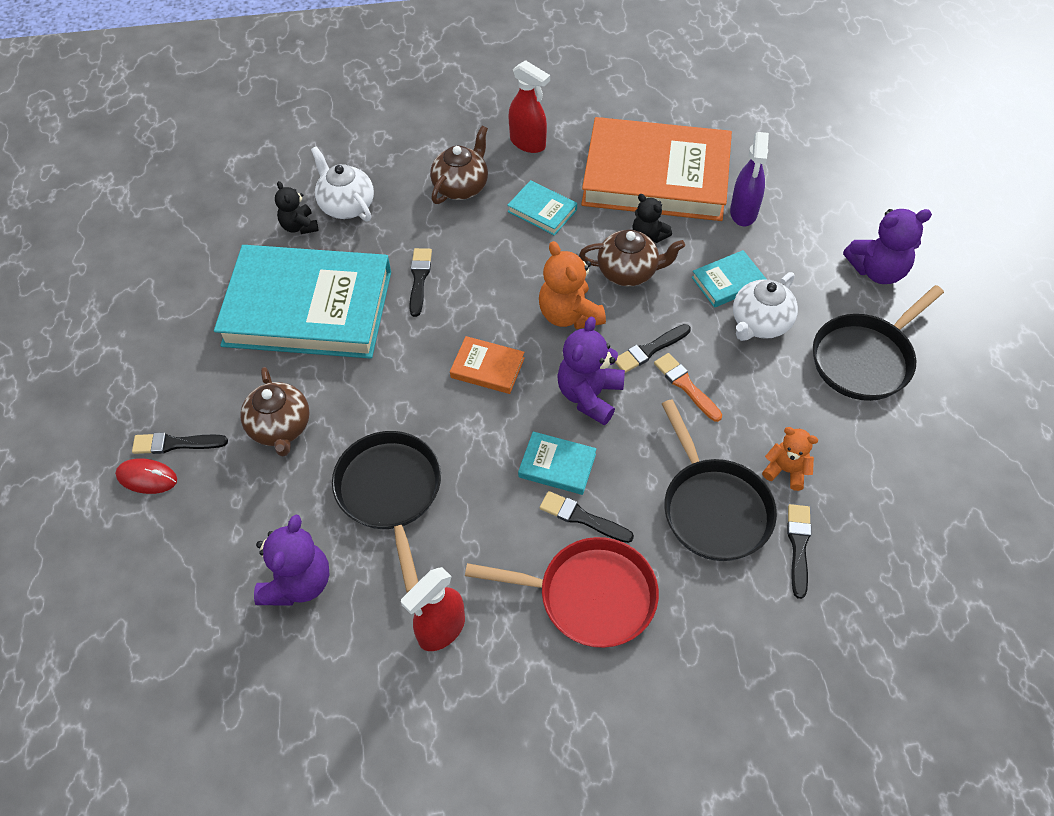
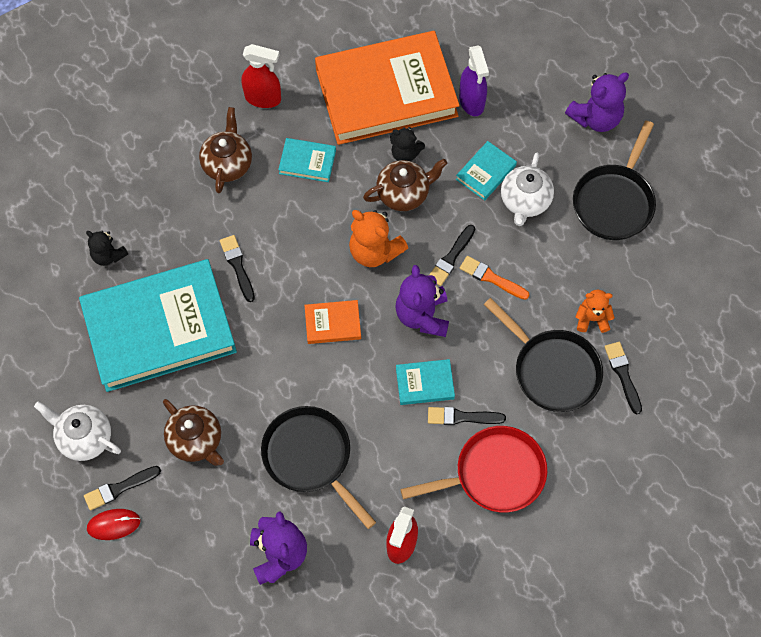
camera: 25 degrees left, 10 degrees up
(346, 205) = (138, 220): white teapot -> white teapot (84, 437)

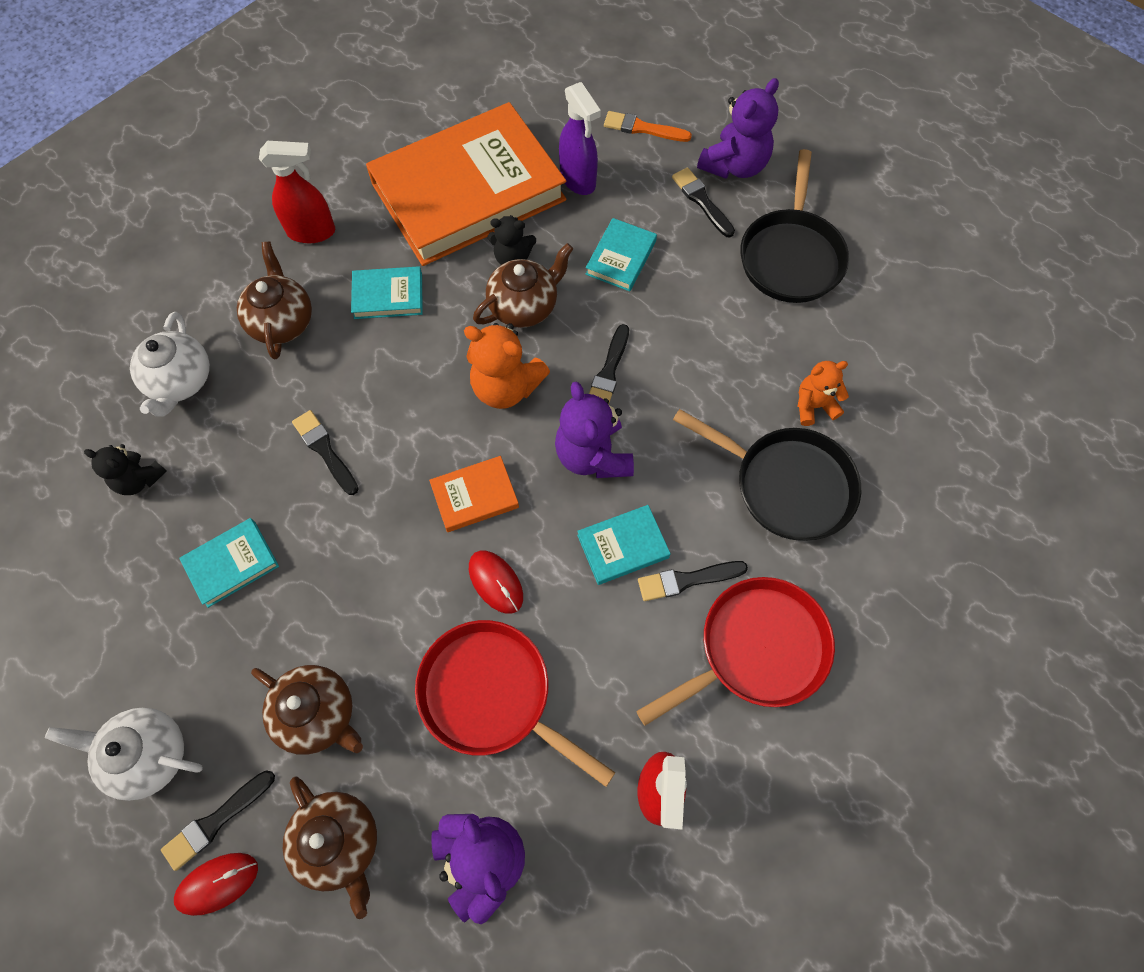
camera: 15 degrees left, 0 degrees up
(159, 329) = (232, 564): turquoise book -> turquoise book, size x0.40
(193, 521) = (340, 843): none -> brown teapot
(311, 458) = (492, 695): black pan -> red pan
(332, 385) = (496, 582): none -> red mouse
(491, 278) = (668, 385): orange brush -> orange brush (643, 128)
(525, 201) = (680, 281): white teapot -> white teapot (181, 381)
(623, 375) = (879, 468): black brush -> black brush (702, 201)

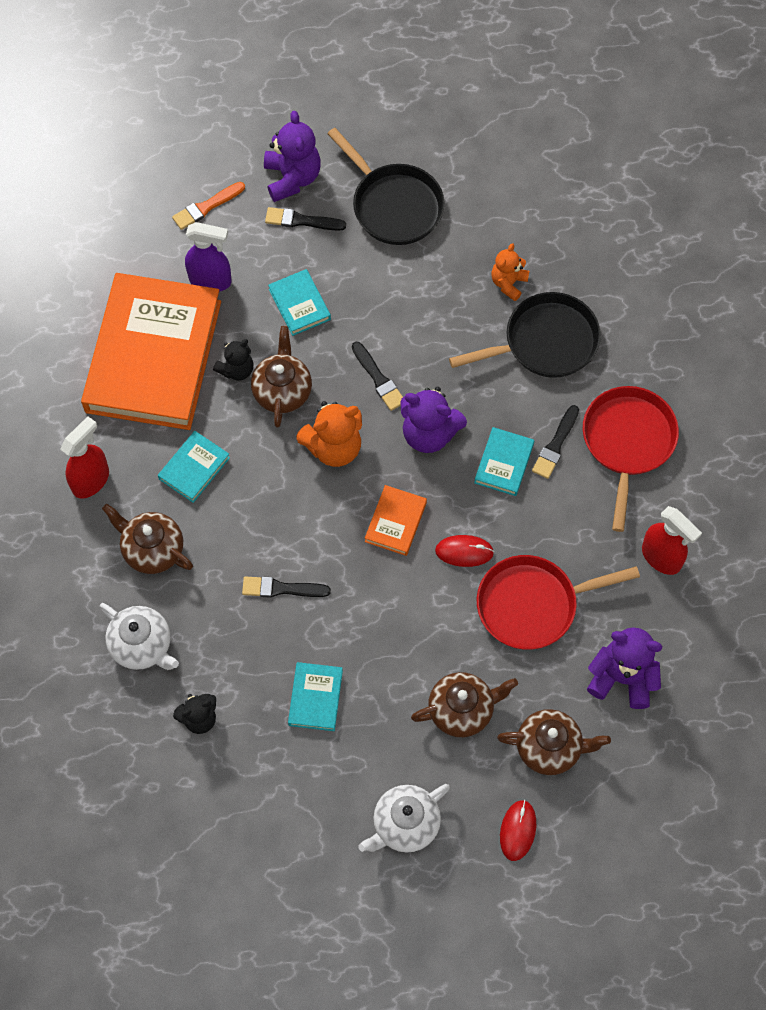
camera: 50 degrees left, 0 degrees up
(216, 821) = (479, 809): black brush -> none

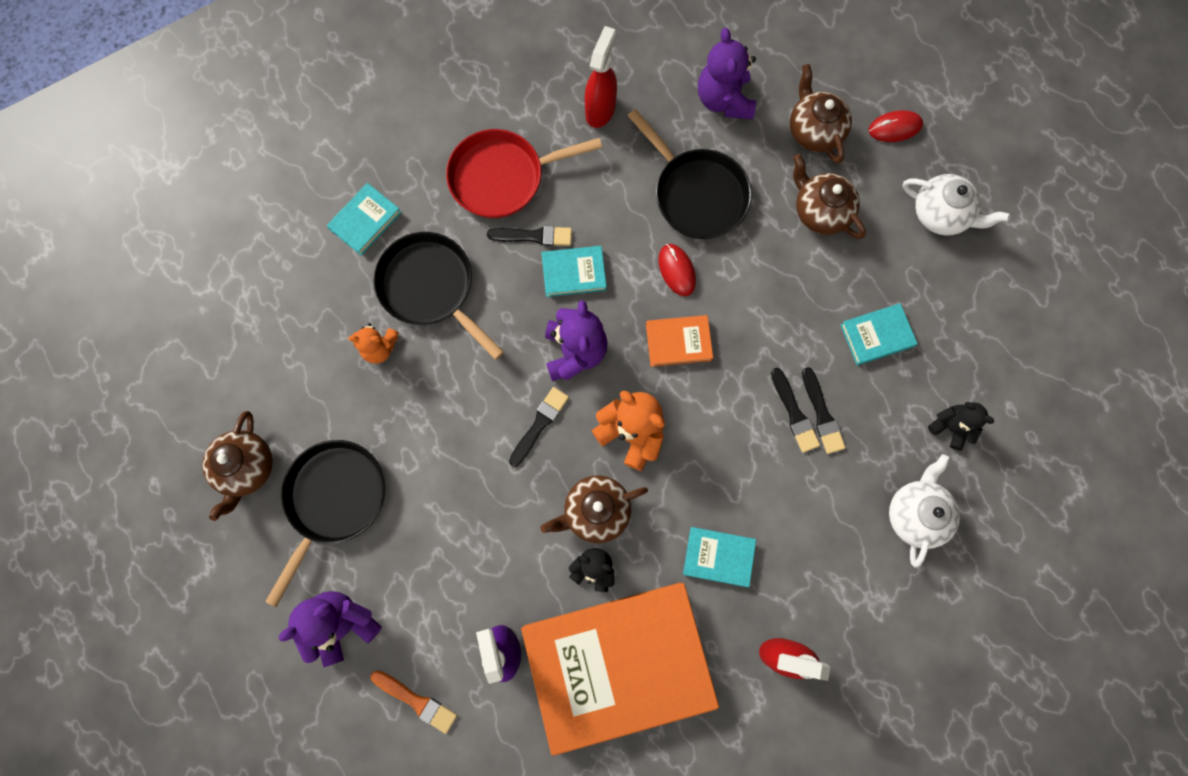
camera: 115 degrees left, 10 degrees up
(152, 549) = (820, 554): brown teapot -> brown teapot (247, 468)
(299, 304) = (492, 541): turquoise book -> turquoise book (365, 221)
(301, 221) = (391, 588): black brush -> black brush (822, 414)
(533, 604) = (696, 193): red pan -> black pan

